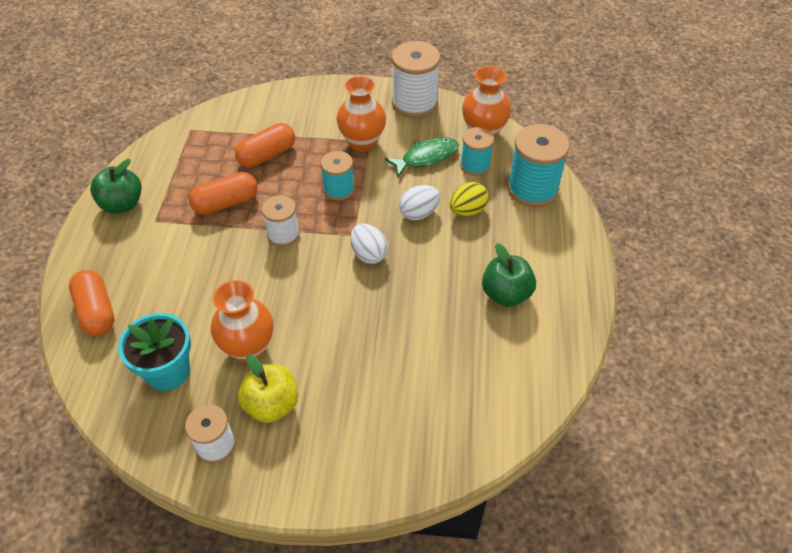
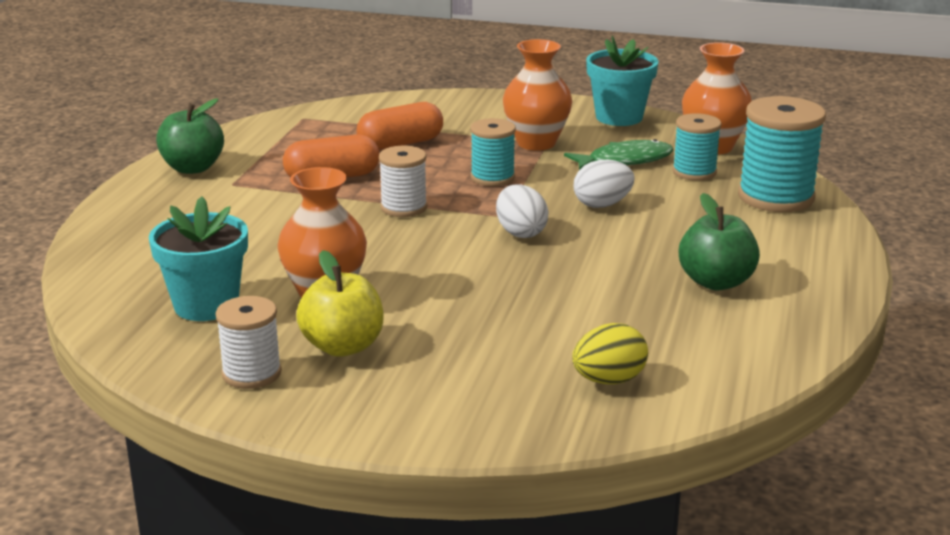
camera: 10 degrees right, 25 degrees down
(96, 311) = (127, 249): orange capsule -> none
(414, 103) = (619, 117): white spool -> turquoise flower pot
(467, 211) = (674, 208): yellow egg -> yellow egg (608, 380)

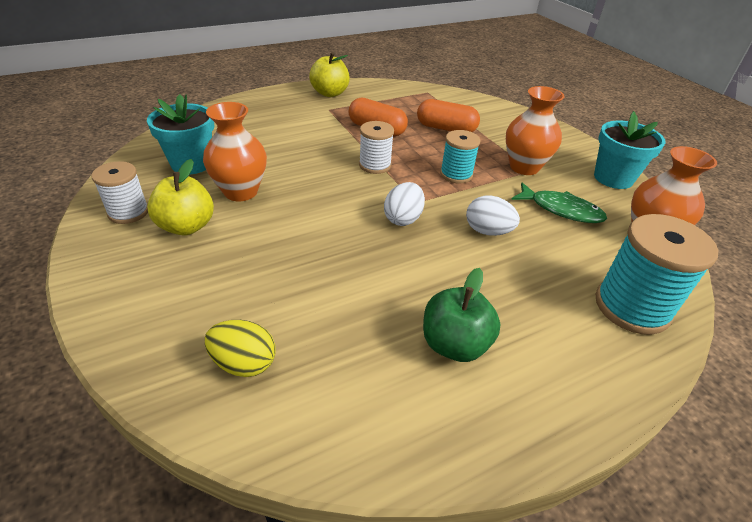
camera: 45 degrees right, 15 degrees up
(193, 168) = (330, 93): green apple -> yellow apple
(694, 172) = (598, 247): turquoise spool -> none

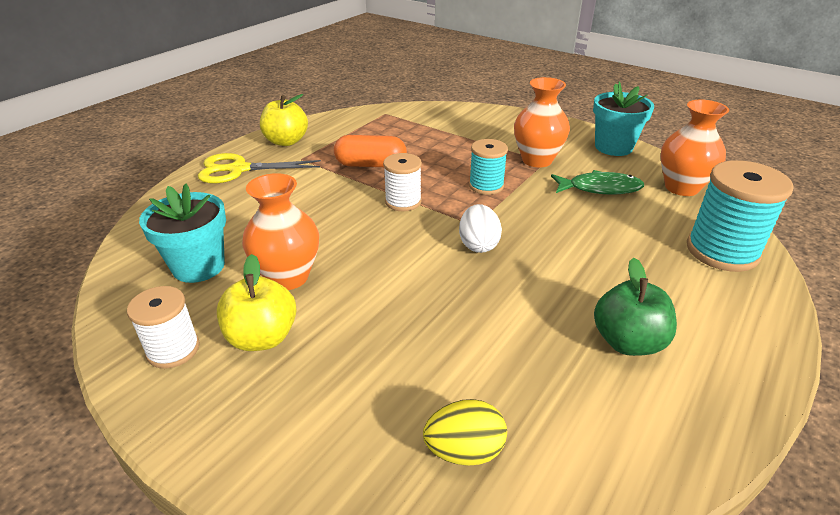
camera: 25 degrees left, 5 degrees down
(278, 104) = (239, 169): none -> yellow scissors
(446, 129) = (436, 145): orange capsule -> none
(487, 231) = (561, 229): white egg -> none

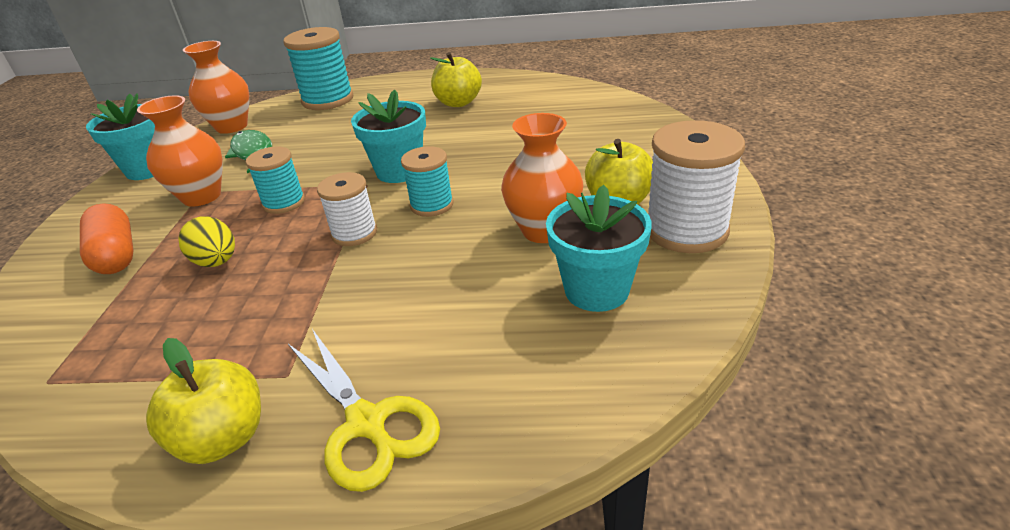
camera: 120 degrees left, 0 degrees up
(173, 349) = (686, 230): white spool -> white spool, size x1.64
(371, 165) = (273, 297): orange capsule -> orange capsule (116, 255)
(398, 242) = (432, 205): none -> turquoise spool
(464, 451) = (594, 114): yellow egg -> yellow egg (217, 262)
(478, 245) = (399, 171): white egg -> turquoise flower pot
(627, 342) = (458, 103): green apple -> yellow apple

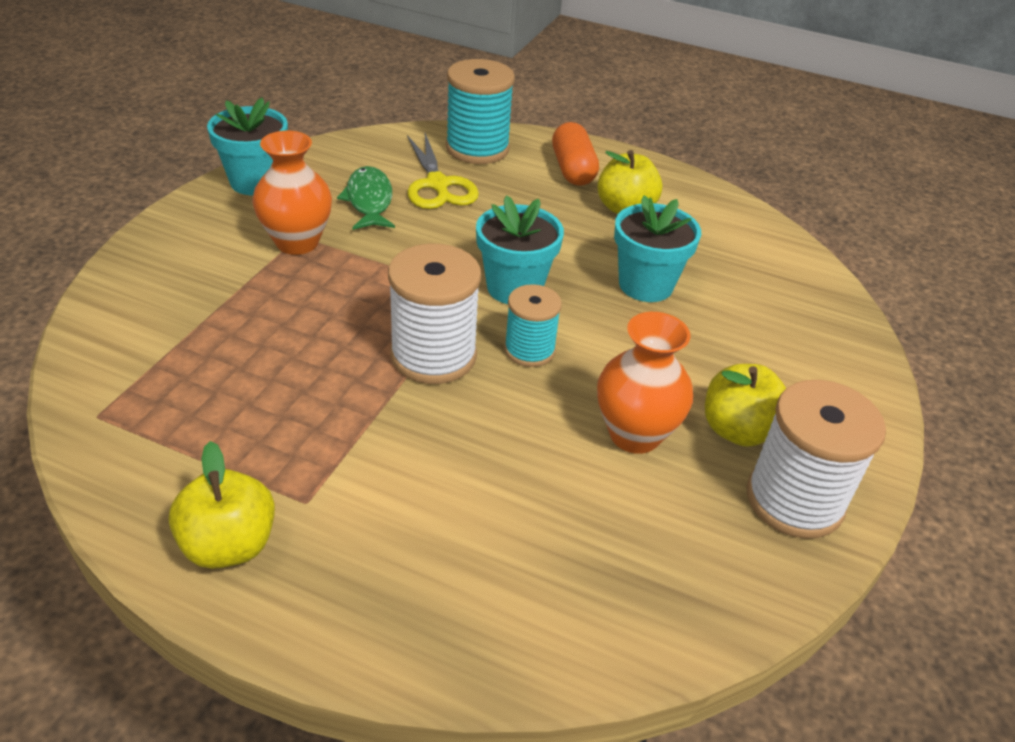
camera: 15 degrees right, 5 degrees up
(116, 255) = (194, 288): orange capsule -> orange capsule (573, 169)
(217, 262) = (285, 337): yellow egg -> none
(232, 126) = (359, 151): orange vase -> none
(284, 203) = (377, 284): turquoise spool -> none
(354, 233) = (433, 356): white spool -> white spool, size x1.64
(366, 423) = (359, 587): yellow scissors -> yellow scissors (437, 184)
(596, 290) = (652, 535): turquoise flower pot -> turquoise flower pot (645, 285)

